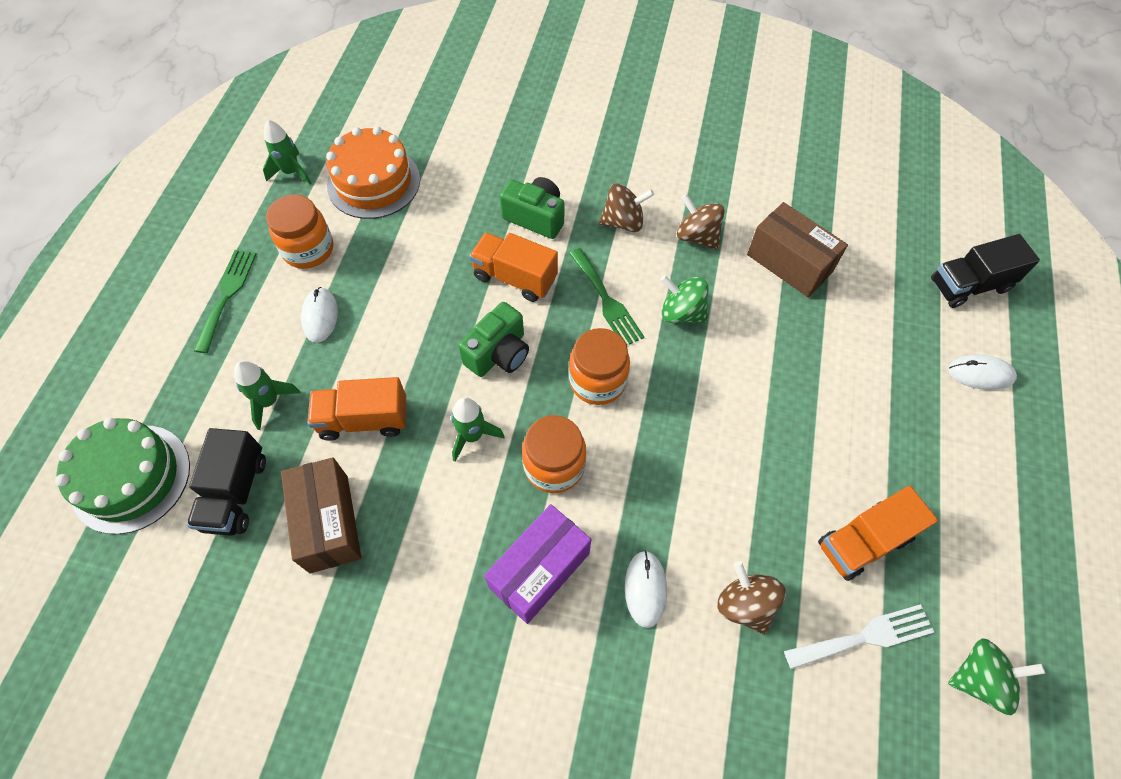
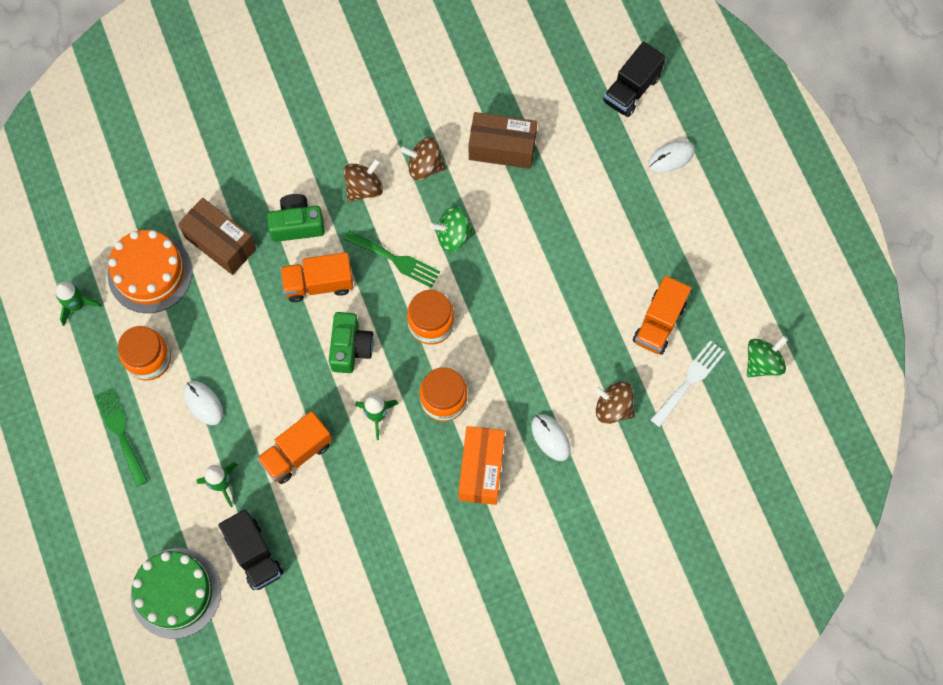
camera: 35 degrees left, 10 degrees up
(329, 523) = (330, 531): brown box -> brown box (220, 243)
(539, 570) = (481, 469): purple box -> orange box

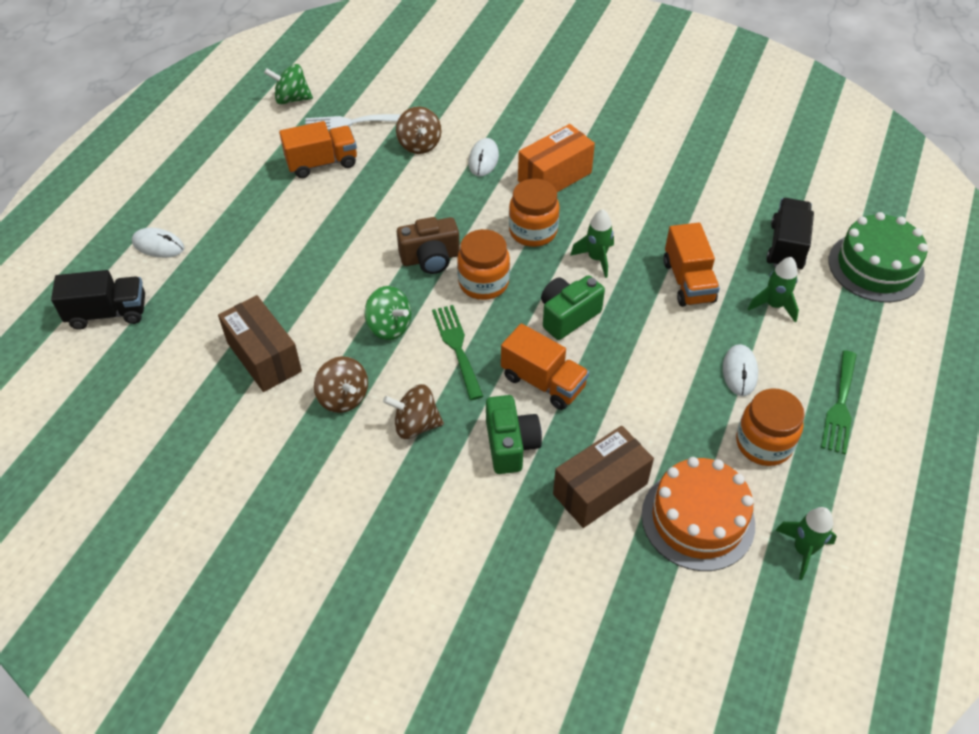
camera: 135 degrees left, 20 degrees down
(220, 243) = (600, 489): brown box -> brown box turned 60 degrees clockwise
(297, 224) = (510, 445): green camera -> green camera turned 135 degrees counterclockwise
(297, 453) = (688, 281): orange truck -> orange truck turned 75 degrees clockwise
(487, 311) = (430, 258): none -> brown camera

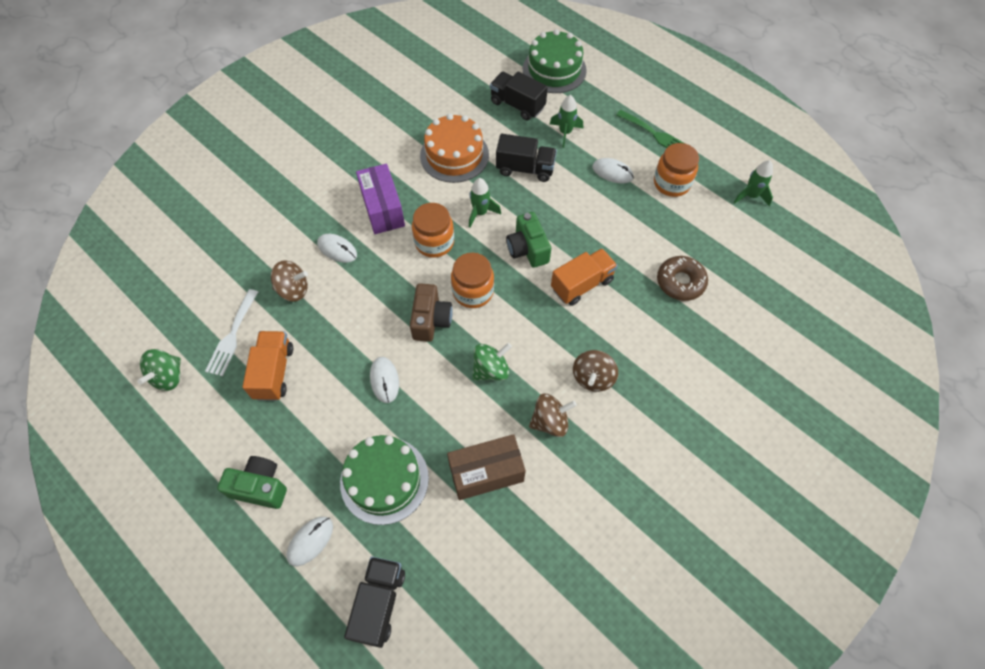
camera: 70 degrees left, 10 degrees up
(233, 278) = (384, 480): none -> green cake
(343, 244) = (384, 380): none -> white mouse
(457, 347) = (529, 329): green fork -> none
(510, 445) = (629, 322): green camera -> green camera (260, 487)
(554, 177) = (382, 209): orange box -> purple box
(600, 489) = (680, 282): brown box -> brown donut
(688, 281) = (525, 169): orange truck -> black truck
(698, 519) = (717, 238): orange cake -> orange cake (454, 155)

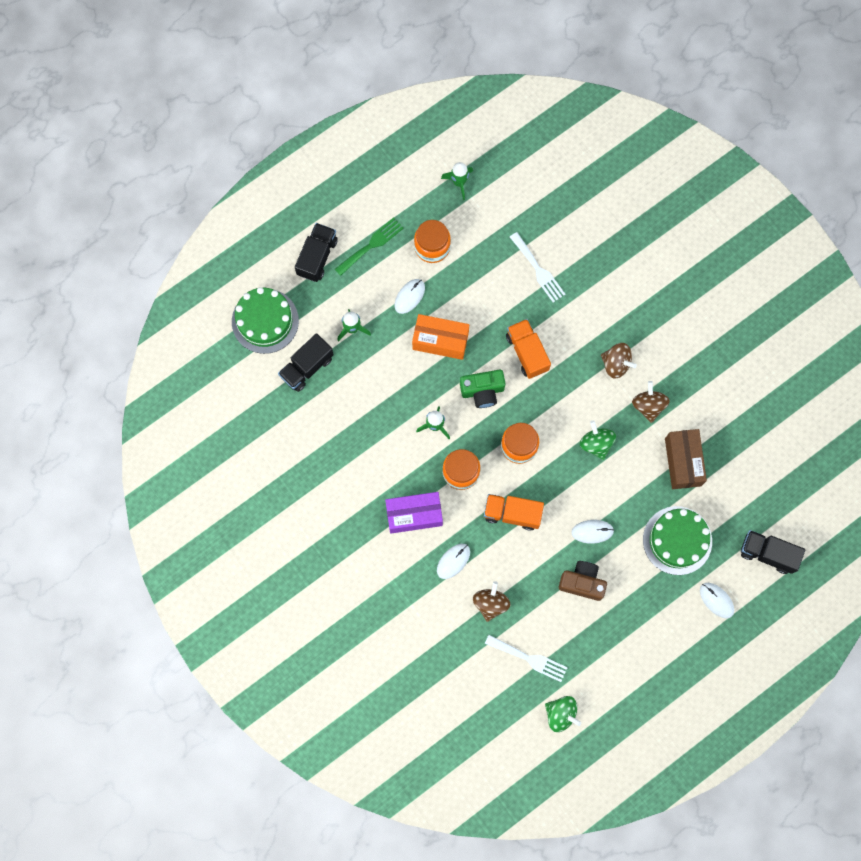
camera: 80 degrees left, 15 degrees up
(260, 487) = (669, 637): green camera -> none
(274, 372) = (570, 623): orange truck -> orange truck (512, 513)
(431, 320) = (541, 486): brown camera -> brown camera (582, 582)
(454, 155) = (361, 439): orange cake -> none
(525, 169) = (390, 375): black truck -> black truck (317, 257)
(572, 204) = (440, 341): none -> orange box
(680, 282) = (538, 270): brown donut -> white fork

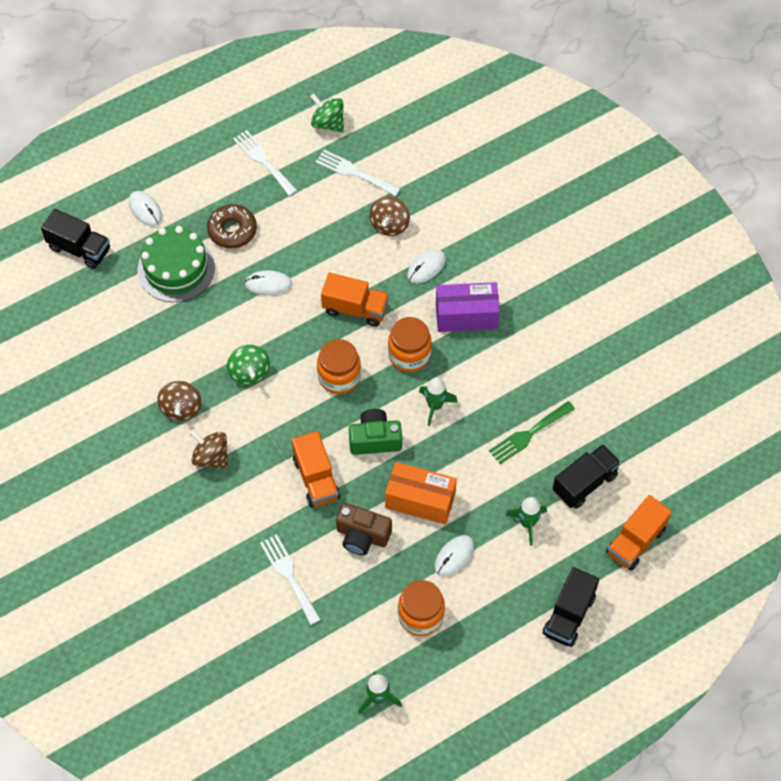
camera: 175 degrees left, 15 degrees down
(265, 321) = (635, 541): green cake -> orange truck
(371, 245) = (498, 625): green fork -> green fork (528, 434)
(582, 582) = (287, 237): brown camera -> brown camera (362, 536)
(616, 664) = (263, 161): none -> white fork
(633, 585) = (232, 230): none -> brown donut
(683, 462) = (153, 345): brown box -> none

